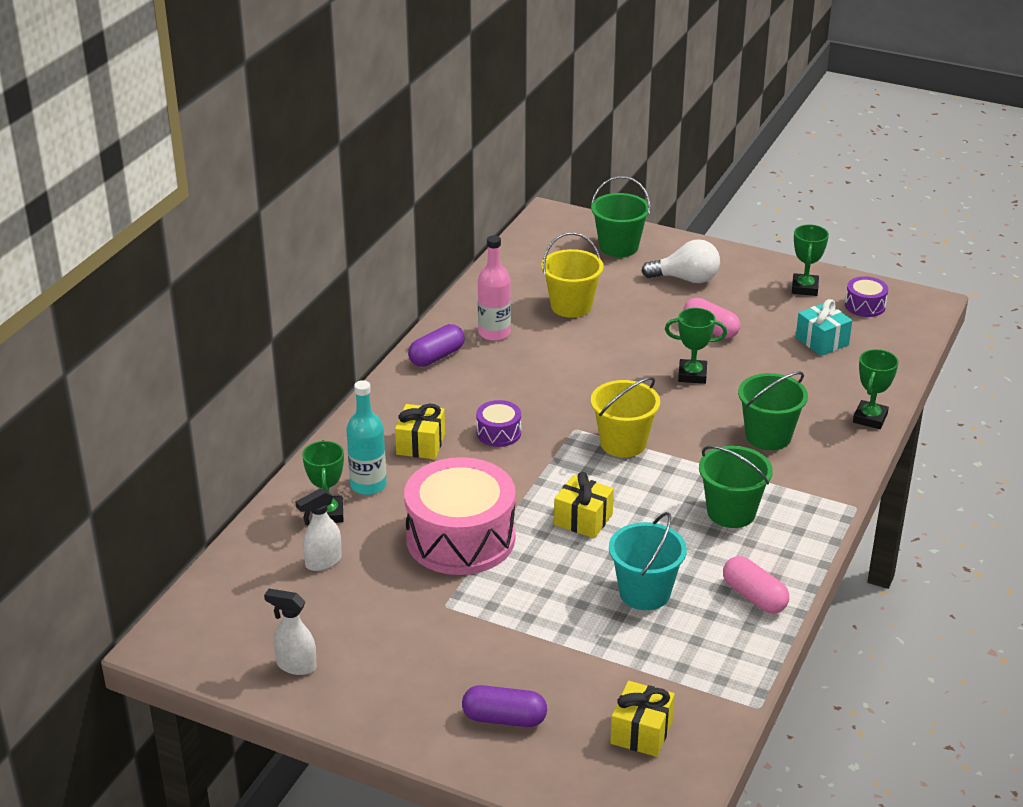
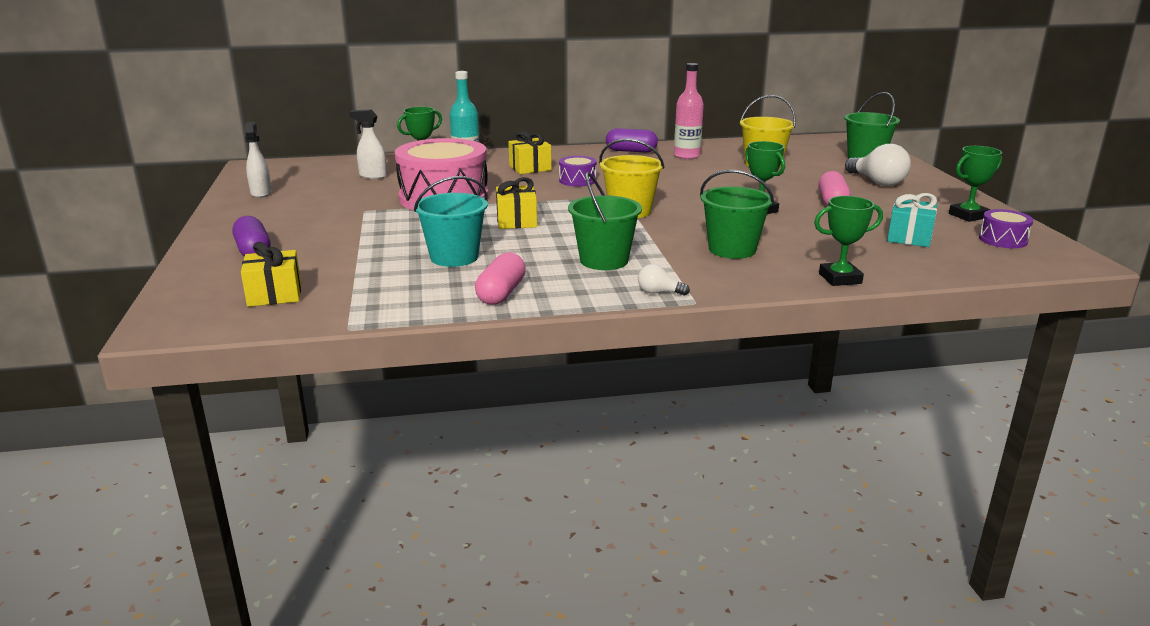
camera: 55 degrees right, 10 degrees down
(822, 515) = (658, 292): none -> white light bulb

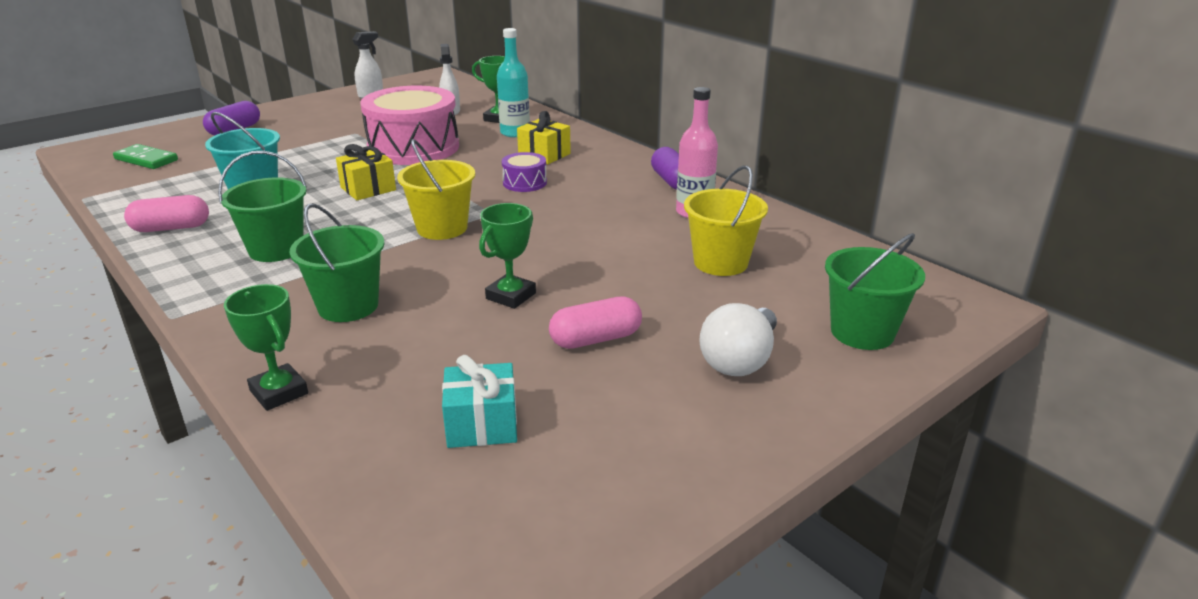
camera: 60 degrees right, 5 degrees up
(274, 294) = (146, 159): yellow gift -> green domino
(658, 292) = (194, 293): white light bulb -> none
(968, 216) = (642, 471): green trophy -> none
(1003, 240) = (536, 522): purple drum -> none

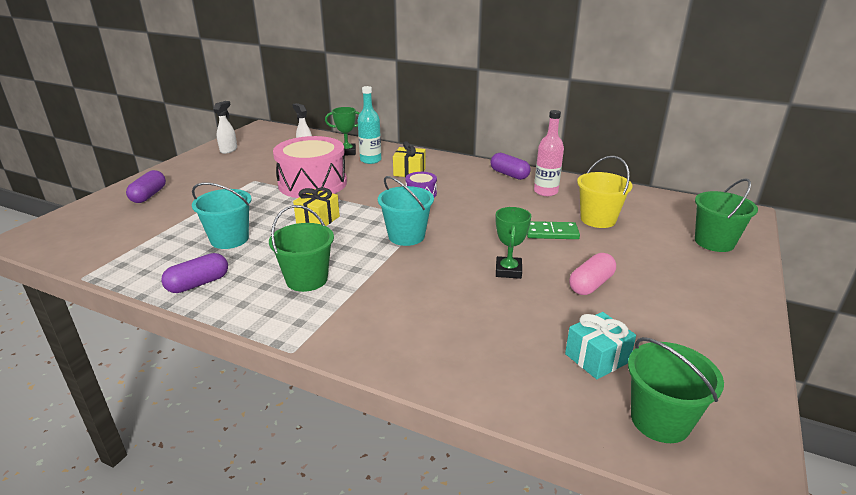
camera: 25 degrees left, 0 degrees up
(146, 159) = (100, 234): green domino -> green domino (551, 233)
(171, 228) = (198, 284): pink capsule -> purple capsule
(279, 392) = (445, 380): green trophy -> none
(348, 306) = (413, 306): green bucket -> green bucket (660, 420)
(442, 228) = (406, 236): yellow bucket -> turquoise bucket
(739, 360) = (678, 275): white light bulb -> none

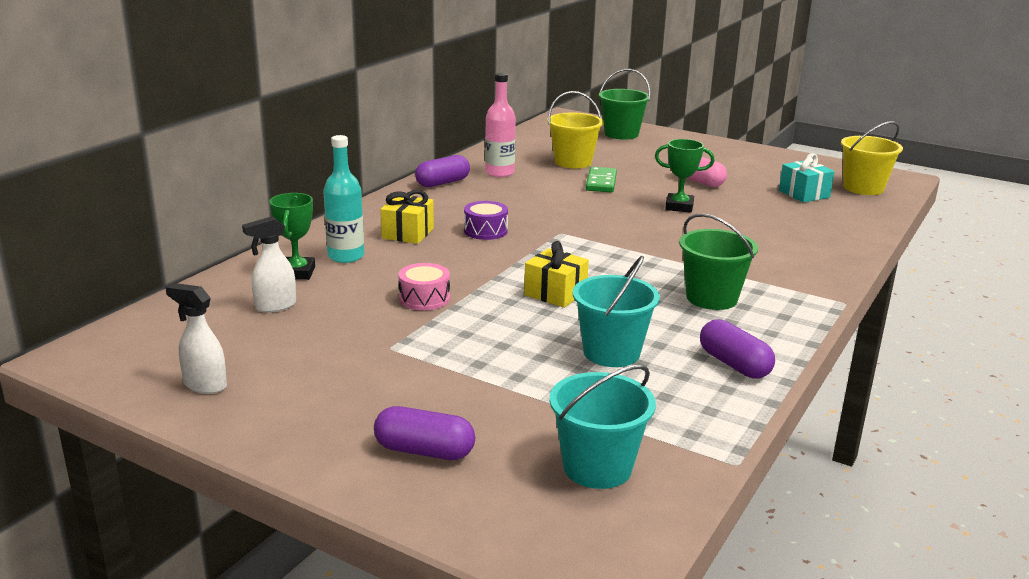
camera: 85 degrees left, 5 degrees down
(312, 183) = (424, 298): pink drum -> pink drum, size x0.44
(406, 236) = (606, 244): turquoise bucket -> turquoise bucket (597, 467)
(660, 420) = (863, 188): green bucket -> yellow bucket

